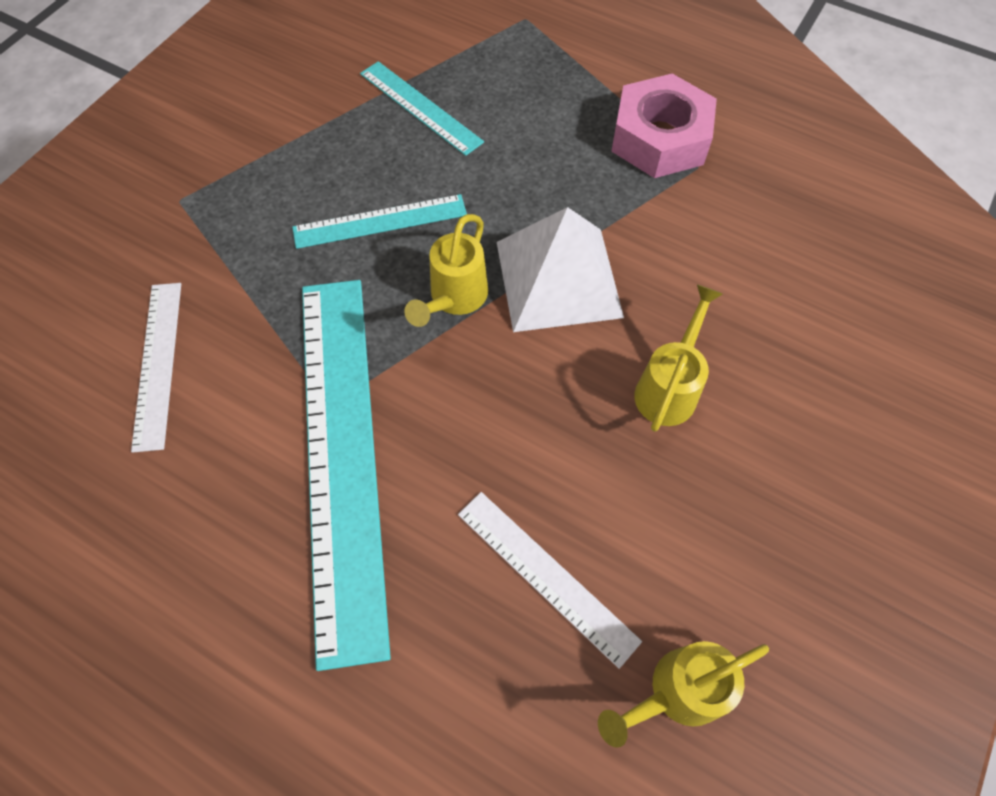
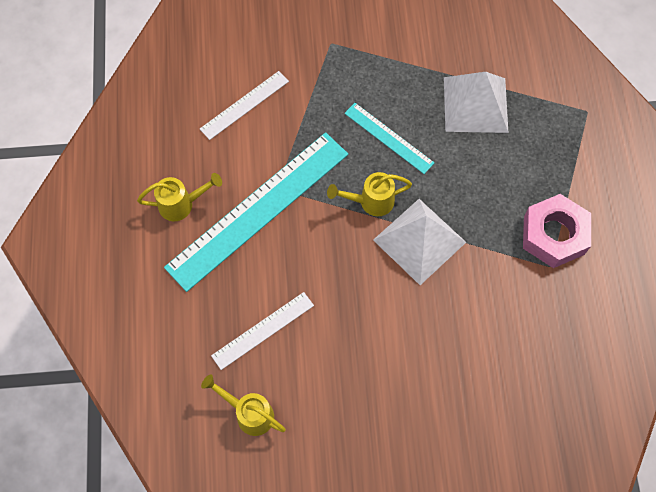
camera: 55 degrees right, 5 degrees up
(420, 107) = (475, 104): turquoise ruler -> white pyramid
(546, 575) = (263, 330): white ruler -> white ruler turned 45 degrees clockwise
(669, 387) = (396, 329): yellow watering can -> yellow watering can (182, 204)

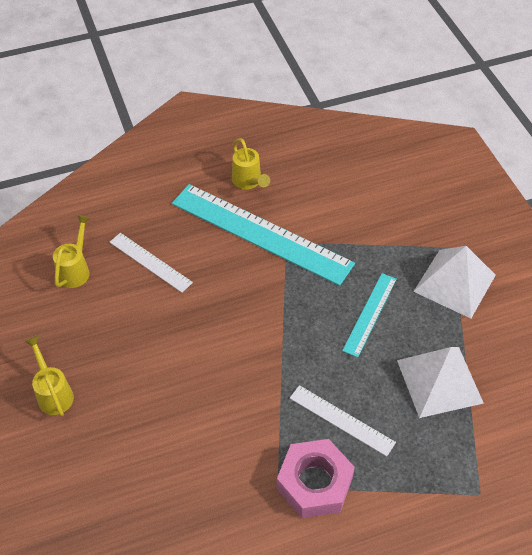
camera: 75 degrees right, 15 degrees down
(244, 105) = (359, 200): white ruler -> white ruler (341, 420)
(370, 202) = (297, 313): yellow watering can -> yellow watering can (53, 393)
(419, 241) = (269, 361): white pyramid -> white pyramid (455, 283)

